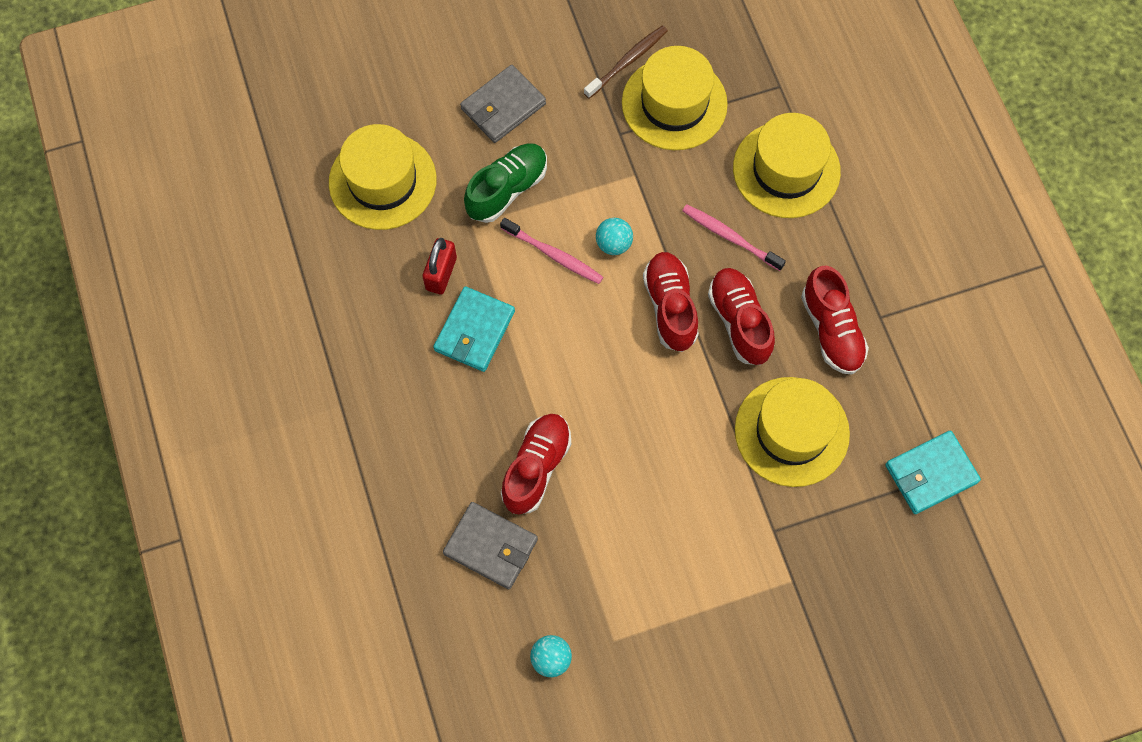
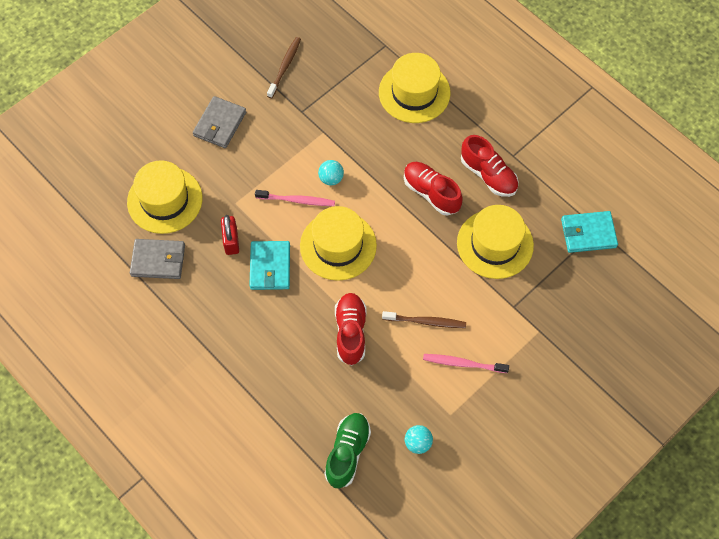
camera: 25 degrees left, 5 degrees down
(491, 546) = (346, 392): grey wallet -> grey wallet (158, 260)
(507, 189) = (247, 173): green shoe -> green shoe (347, 453)
(644, 498) = (426, 322): none -> brown toothbrush
(670, 307) = (385, 202): red shoe -> none
(674, 103) = (326, 80): yellow hat -> yellow hat (338, 245)
(729, 237) = (400, 145): pink toothbrush -> pink toothbrush (462, 363)
(931, 474) = (588, 233): turquoise wallet -> turquoise wallet turned 45 degrees clockwise

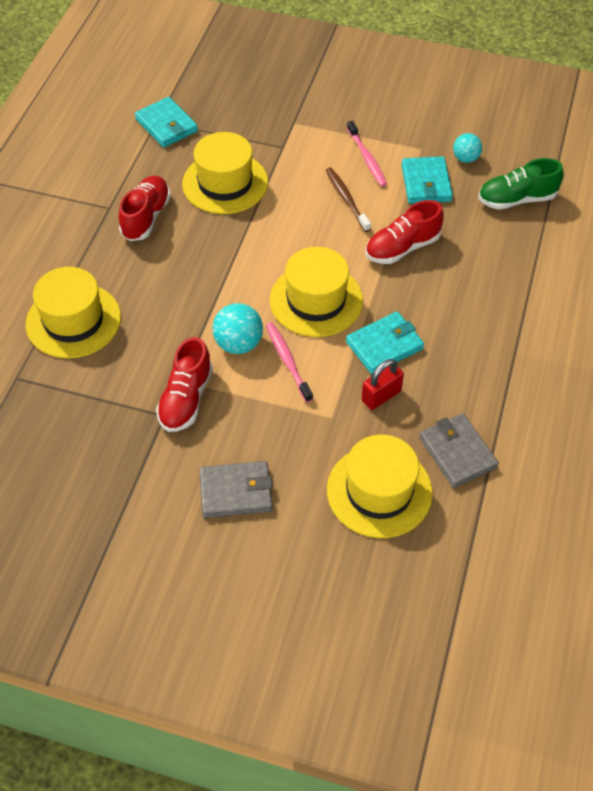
camera: 120 degrees left, 10 degrees down
(285, 66) = (106, 466): brown toothbrush -> none
(331, 178) = (238, 344): turquoise ball -> turquoise ball, size x1.53
(408, 392) = (426, 183): none -> turquoise wallet
(431, 193) = (199, 252): red shoe -> red shoe (186, 399)

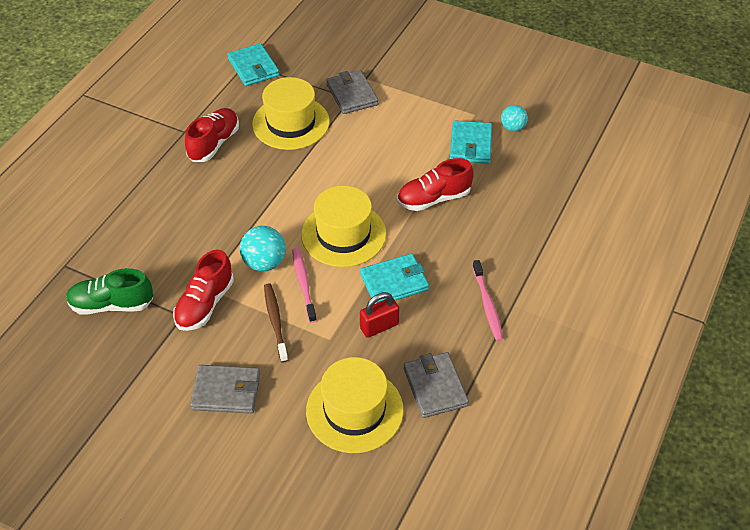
camera: 10 degrees right, 5 degrees down
(73, 320) = (127, 223): yellow hat -> none
(283, 143) = (352, 94): none -> grey wallet
(346, 199) = (395, 150): brown toothbrush -> brown toothbrush (275, 321)
(367, 159) = (423, 117): pink toothbrush -> pink toothbrush (487, 305)
(516, 199) = (550, 169): green shoe -> green shoe (111, 304)

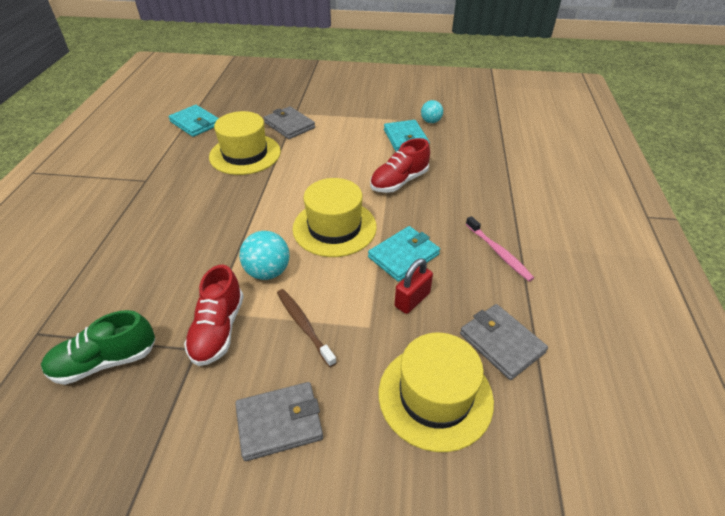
camera: 20 degrees left, 5 degrees down
(214, 143) = (178, 183): red shoe -> none
(303, 283) = (316, 280): pink toothbrush -> none

